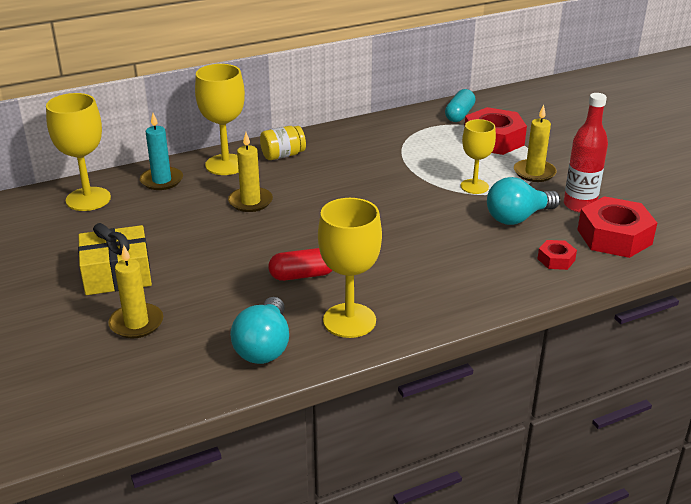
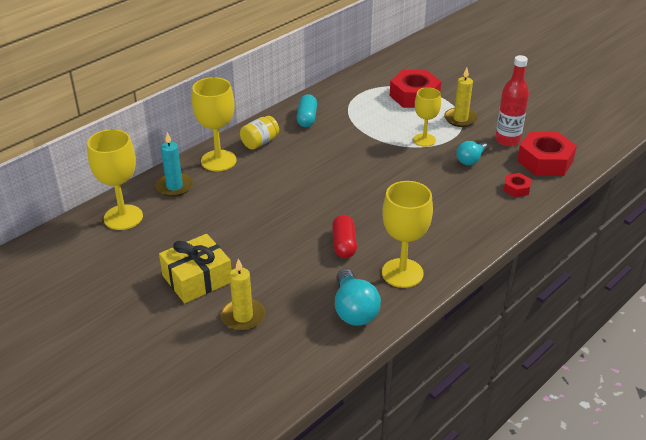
camera: 20 degrees left, 5 degrees up
(250, 202) = (261, 190): yellow candle -> none
(302, 275) = (344, 244): red capsule -> red capsule turned 60 degrees counterclockwise
(459, 115) = (375, 78): turquoise capsule -> turquoise capsule (307, 118)
(518, 218) = (470, 160): turquoise light bulb -> turquoise light bulb, size x0.66

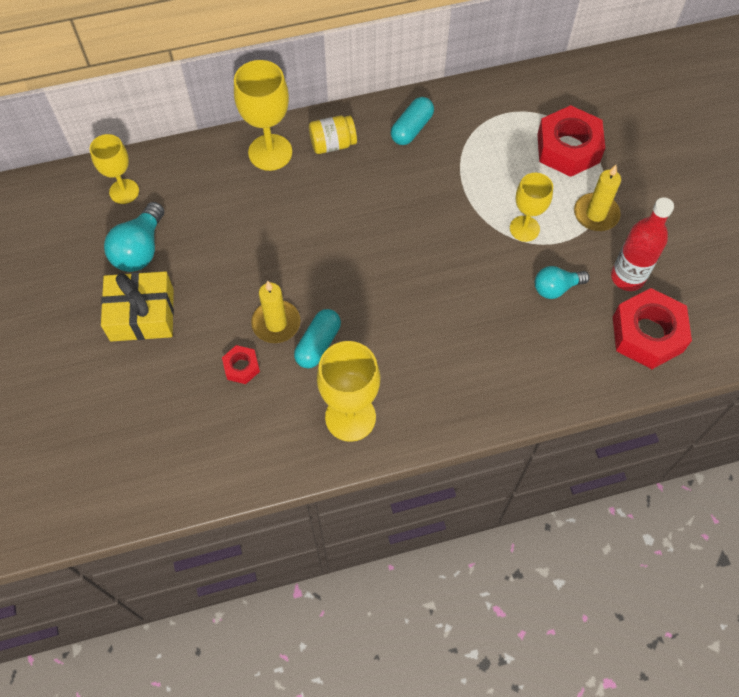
camera: 30 degrees right, 25 degrees up
(123, 217) = (124, 191): yellow goblet -> yellow goblet, size x0.66
(174, 186) = (201, 171): turquoise candle -> none
(243, 316) = (153, 389): yellow candle -> yellow candle (276, 323)
(344, 244) = (318, 344): red capsule -> turquoise capsule
(354, 310) = (265, 440): turquoise light bulb -> turquoise light bulb (140, 249)
(516, 188) = (575, 360): red nut -> red nut (241, 367)

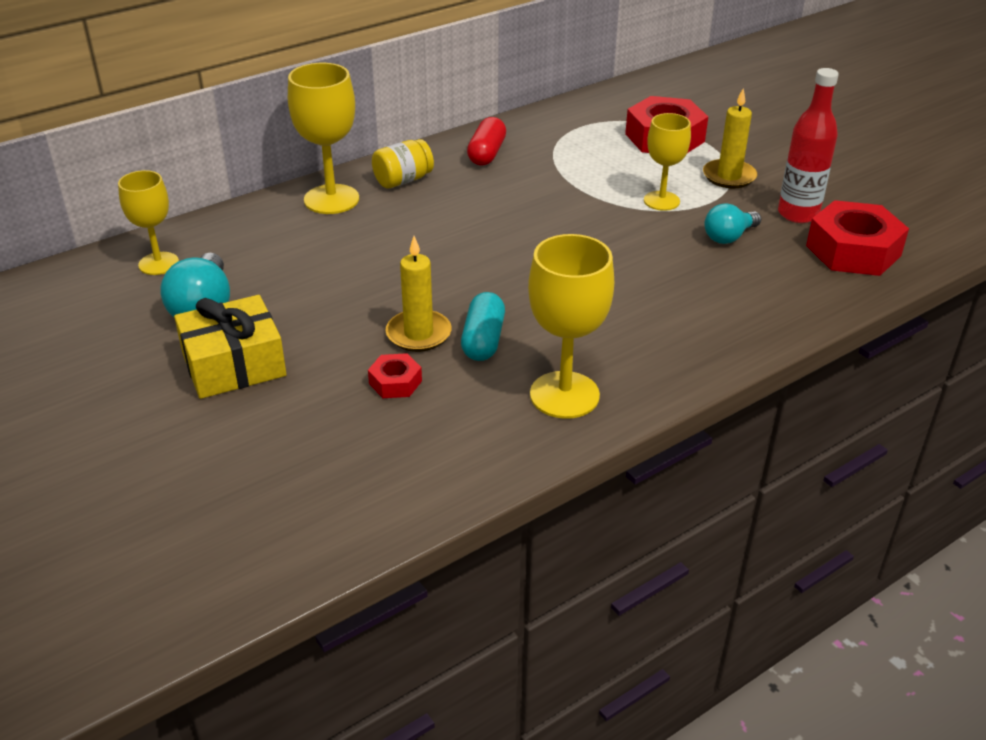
camera: 20 degrees left, 25 degrees down
(412, 128) = (487, 153): turquoise capsule -> red capsule

